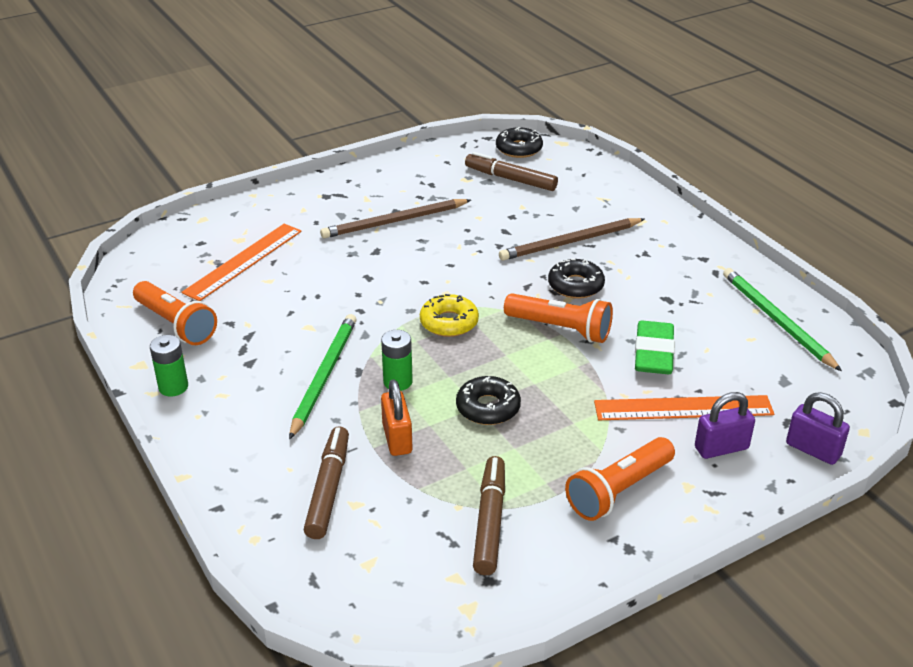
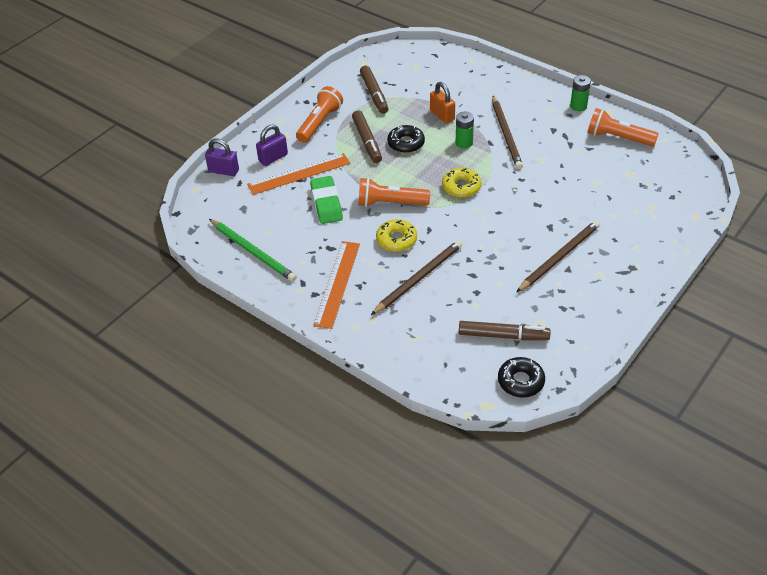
camera: 160 degrees right, 10 degrees up
(244, 261) = (627, 191): orange ruler -> orange ruler (337, 283)
(324, 376) = (506, 134): green pencil -> brown pencil
(328, 489) = (457, 86): brown marker -> brown marker (367, 141)
(575, 285) = (396, 240): black donut -> yellow donut

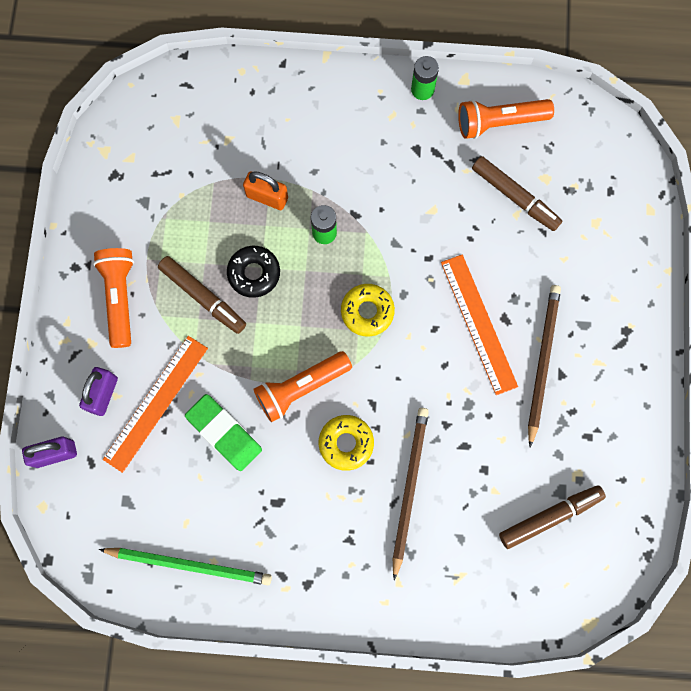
camera: 35 degrees left, 30 degrees up
(337, 283) = (322, 553): orange ruler -> orange ruler (478, 324)
(374, 94) = (155, 204): brown marker -> brown marker (515, 197)
(506, 134) = (366, 189): brown pencil -> none
(520, 381) = (604, 569): black donut -> none

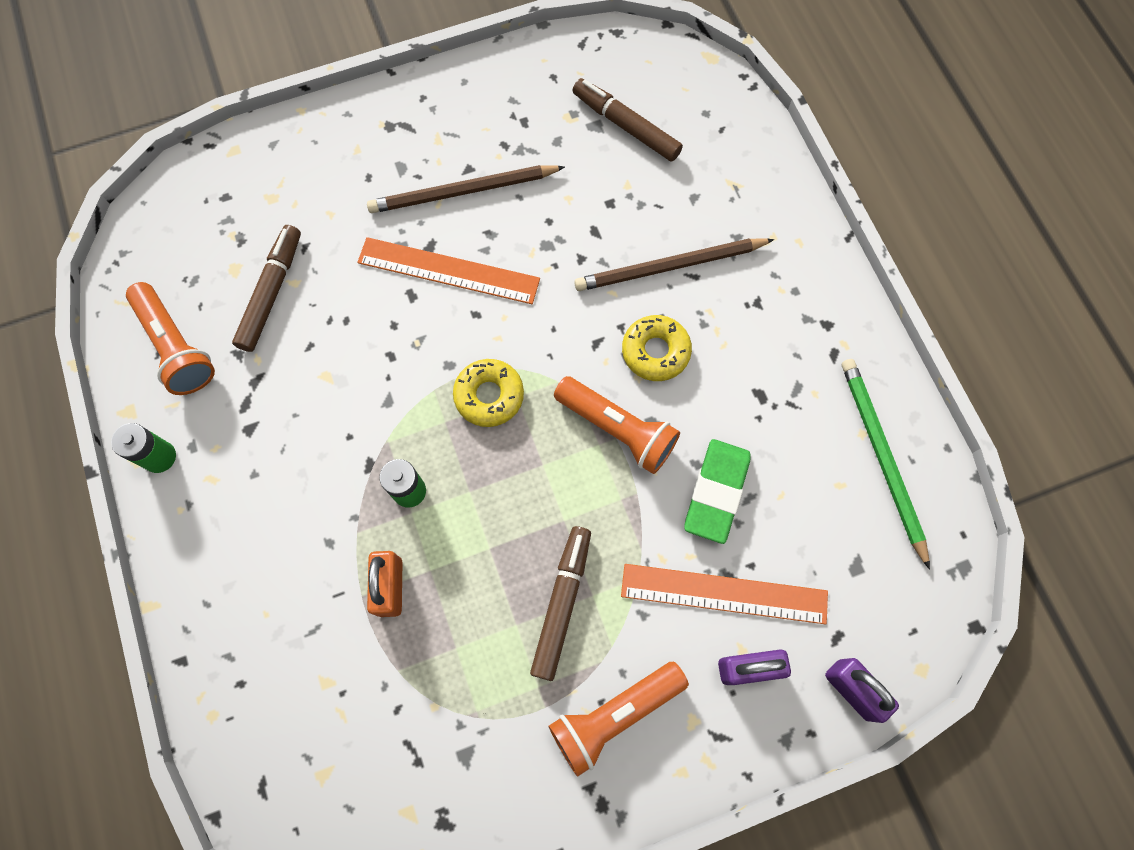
camera: 115 degrees left, 5 degrees down
(254, 273) = (501, 553): black donut -> none
(478, 324) = (448, 271): orange ruler -> orange ruler turned 60 degrees clockwise

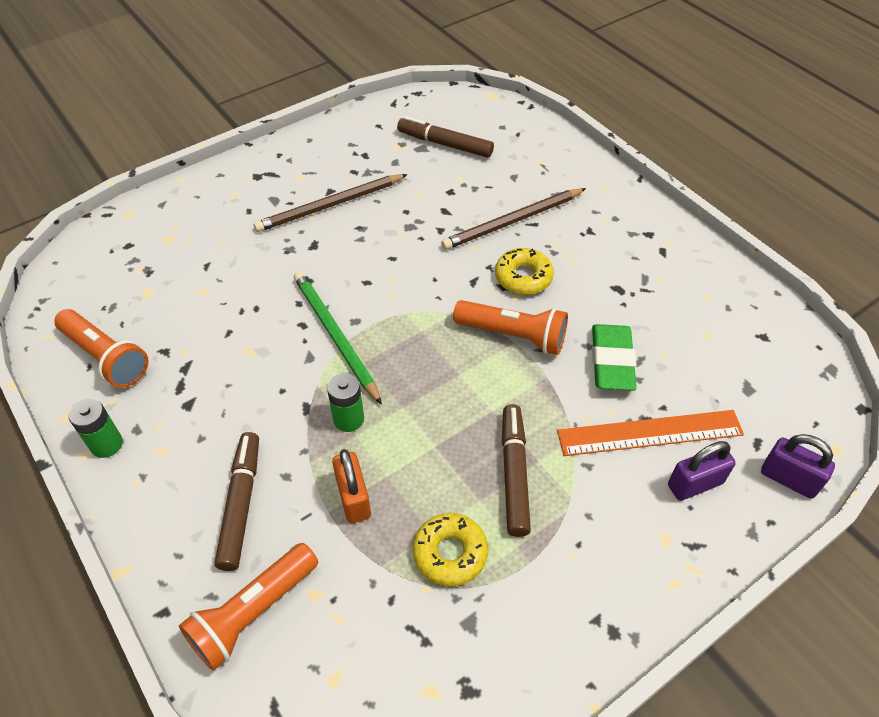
camera: 15 degrees left, 20 degrees down
(271, 292) = (185, 301): brown marker -> brown marker (241, 504)
(448, 271) = (334, 258): orange ruler -> none
(489, 396) = (396, 335): yellow donut -> yellow donut (450, 553)
(614, 715) = (595, 551): orange flashlight -> orange flashlight (253, 612)
(881, 457) = (731, 309): green pencil -> green pencil (335, 336)

